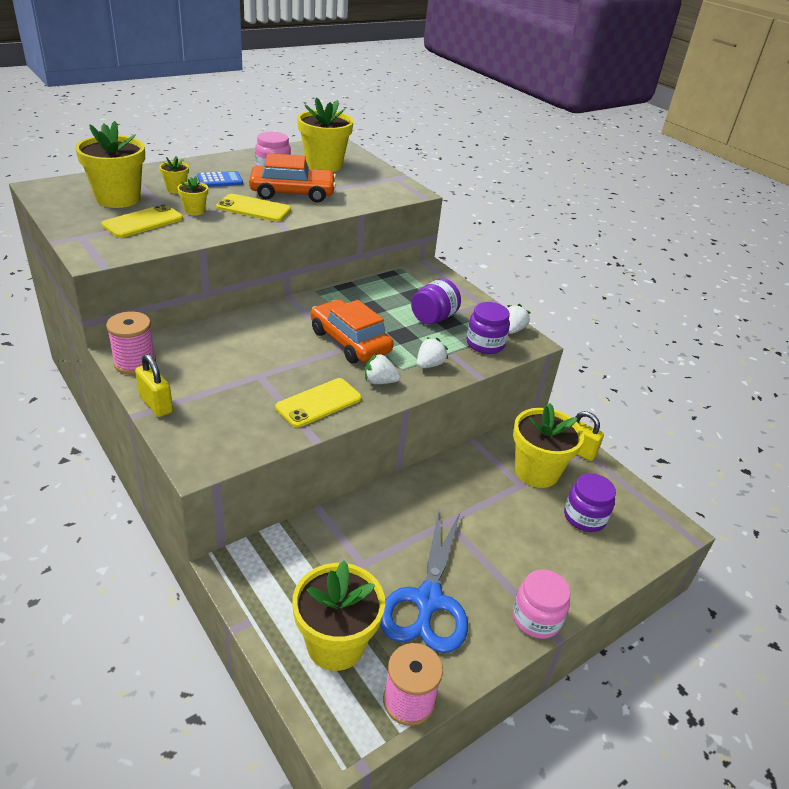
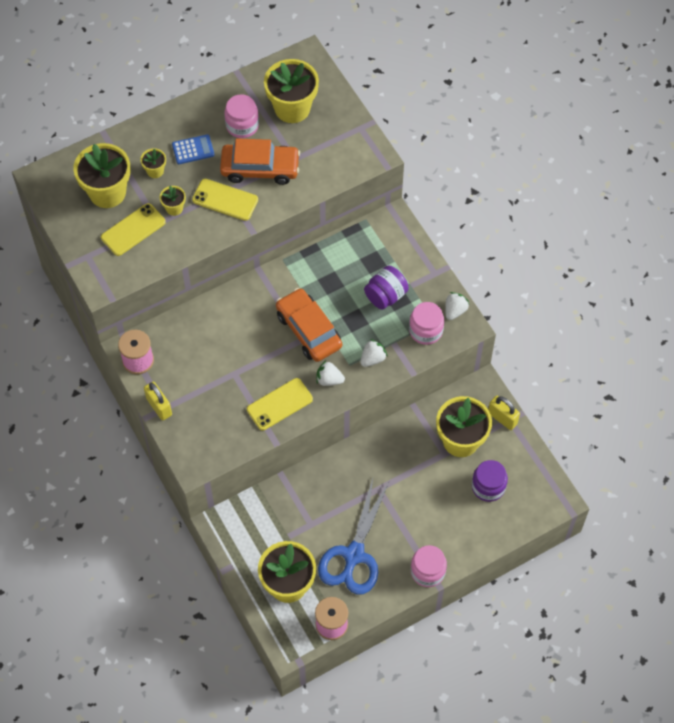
camera: 10 degrees right, 25 degrees up
(485, 344) = (426, 330): purple jar -> pink jar

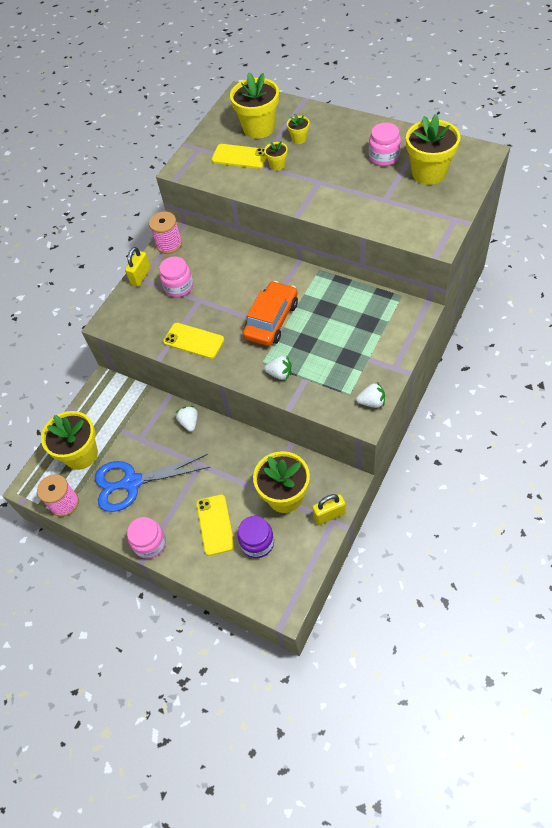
camera: 65 degrees right, 5 degrees down
(193, 150) = (336, 146): blue calculator -> none
(225, 200) = (310, 185): yellow phone -> yellow phone (215, 524)
(260, 168) = (356, 187): orange car -> none
(329, 379) = (238, 358): white strawberry -> white strawberry (189, 422)
(385, 295) = (344, 348): purple jar -> none
(426, 330) = (335, 393): pink jar -> pink jar (178, 287)
(502, 418) = (329, 515): yellow padlock -> yellow padlock turned 60 degrees clockwise

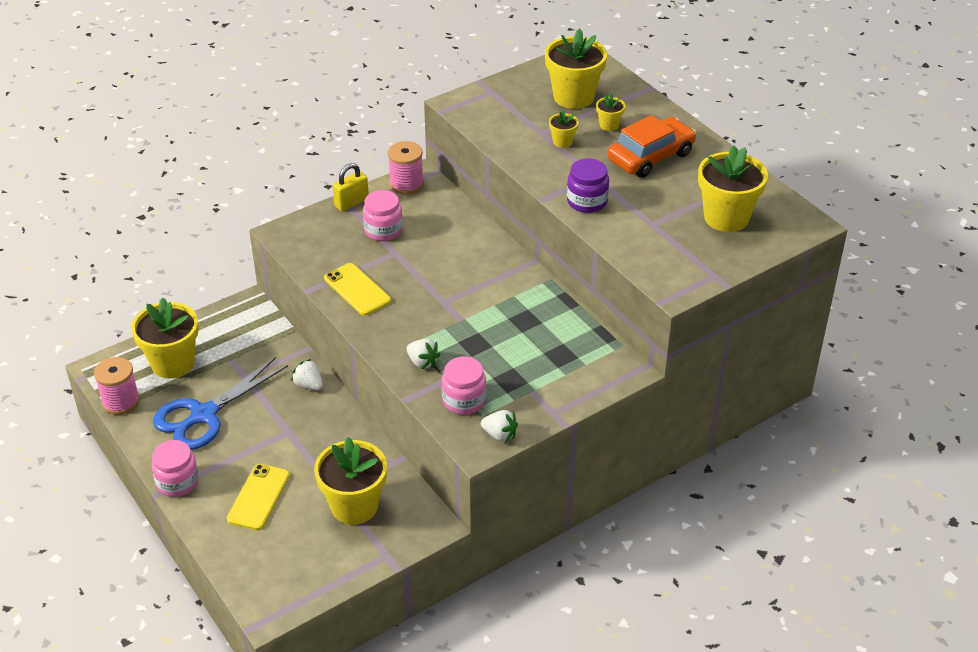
camera: 20 degrees right, 15 degrees down
(132, 482) = (204, 415): blue scissors -> blue scissors turned 60 degrees counterclockwise
(189, 422) = (309, 385): white strawberry -> white strawberry turned 60 degrees counterclockwise
(240, 156) = (529, 117): yellow phone -> none
(257, 543) = (289, 536): purple jar -> purple jar (587, 201)
(271, 320) = (456, 306): orange car -> orange car (650, 156)
(329, 515) = (388, 548): yellow padlock -> none
(384, 157) = (689, 181): pink jar -> pink jar (464, 400)

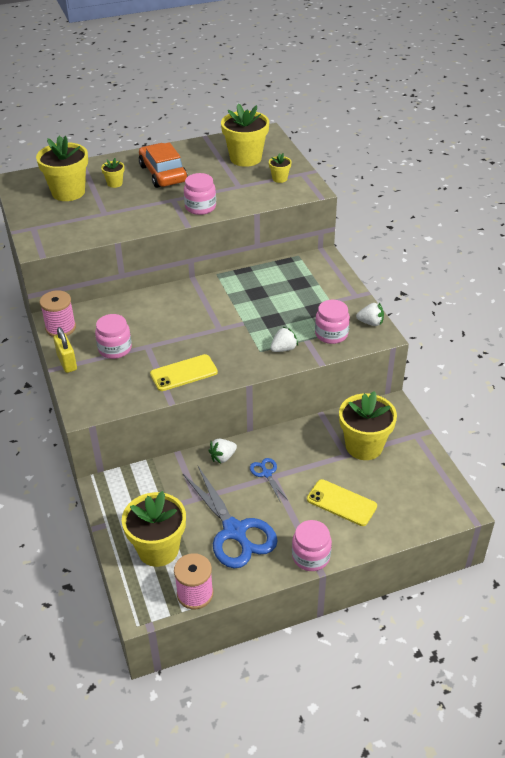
camera: 75 degrees left, 0 degrees up
(291, 425) = (266, 474): none -> blue scissors
(500, 435) = (370, 323): white strawberry -> white strawberry turned 60 degrees clockwise
(562, 142) = (122, 206): yellow flower pot -> yellow flower pot (279, 178)
(587, 201) = (200, 207): purple jar -> pink jar

